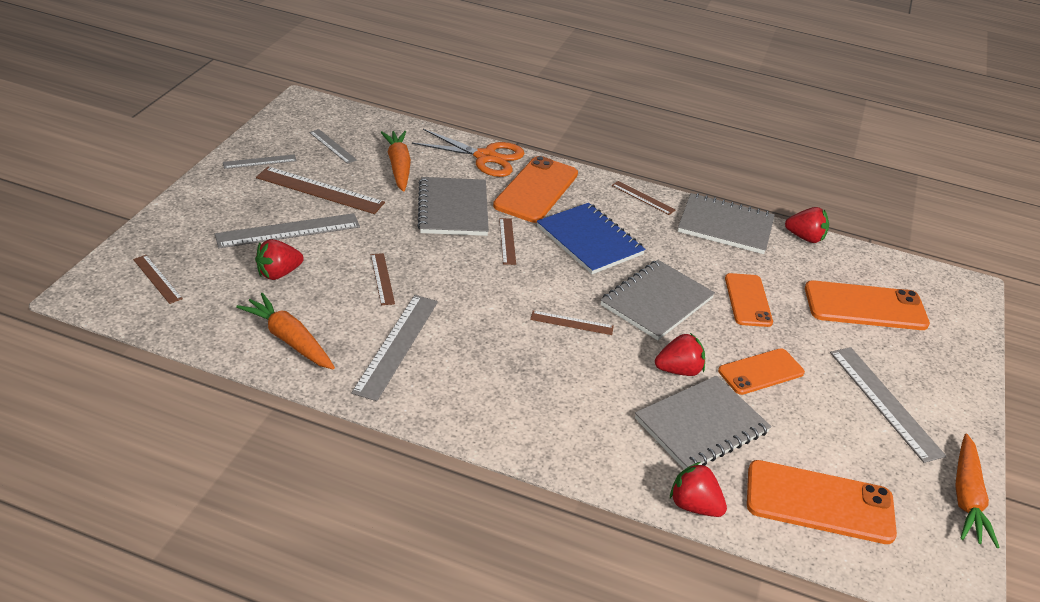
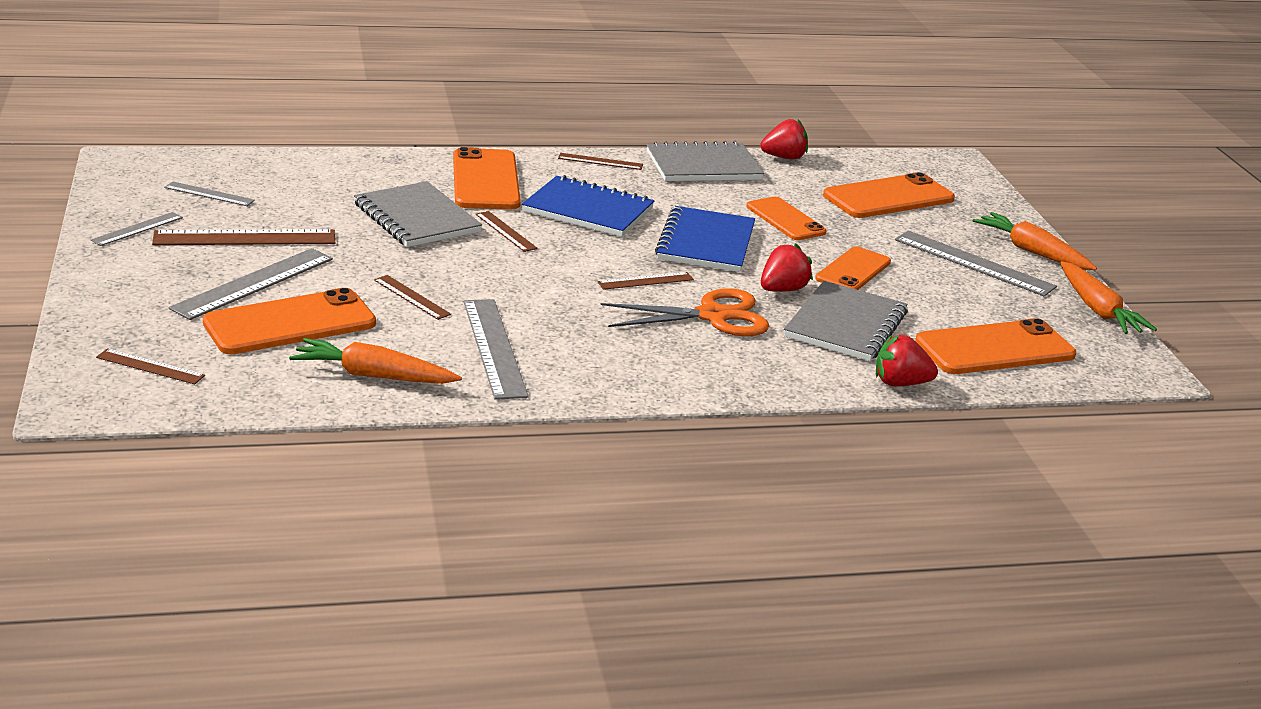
camera: 30 degrees left, 10 degrees down
(278, 273) = (290, 323): red strawberry -> orange phone
(398, 166) = (310, 195): orange carrot -> orange carrot (1031, 251)
(485, 157) = (398, 164): orange scissors -> orange scissors (713, 316)
(656, 302) = (706, 243): grey notebook -> blue notebook

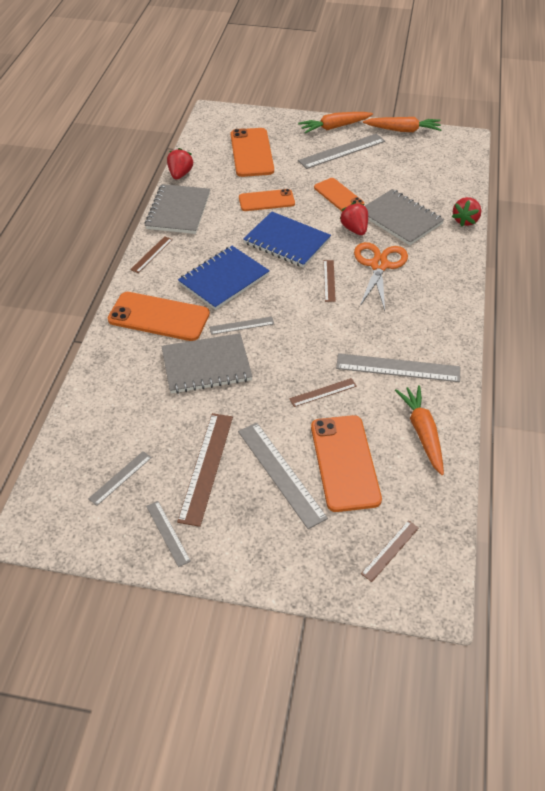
camera: 65 degrees left, 20 degrees up
(373, 375) = (422, 432): orange carrot -> orange carrot turned 135 degrees clockwise
(506, 231) = (241, 325): brown ruler -> grey ruler
(995, 349) = (436, 177): orange phone -> none

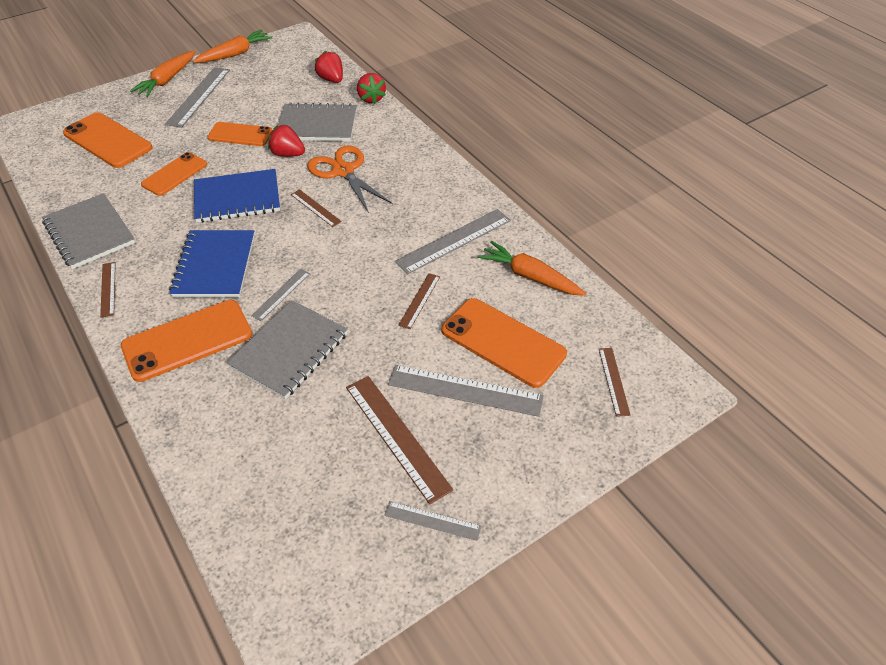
camera: 45 degrees left, 0 degrees up
(120, 478) = (328, 512): grey ruler -> none
(180, 174) = (50, 198): red strawberry -> red strawberry (331, 79)

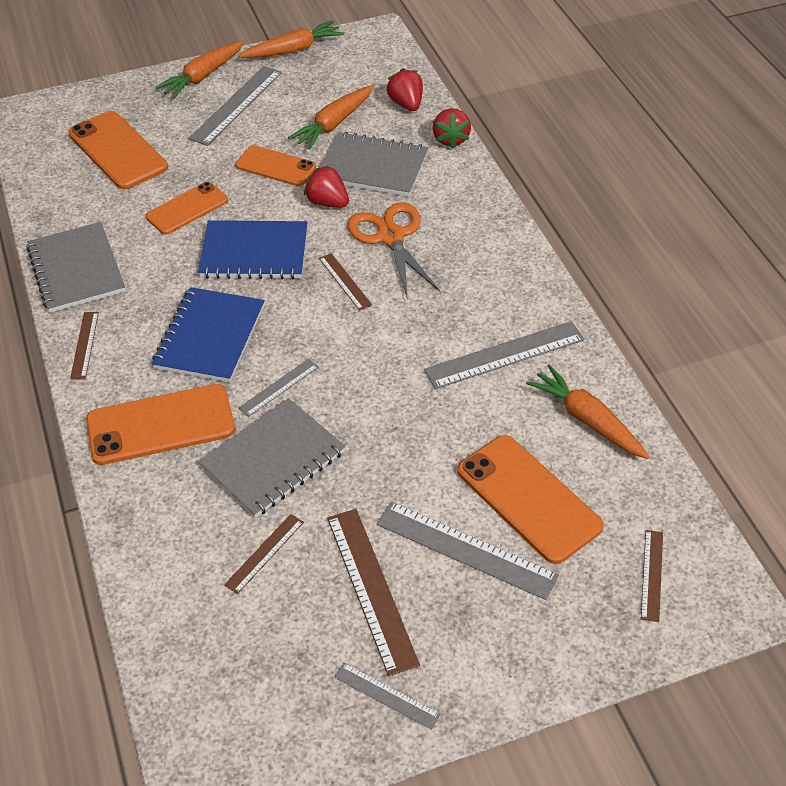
camera: 15 degrees right, 0 degrees up
(279, 100) = (333, 124): none -> orange carrot
(419, 300) = (441, 426): brown ruler -> brown ruler (264, 553)

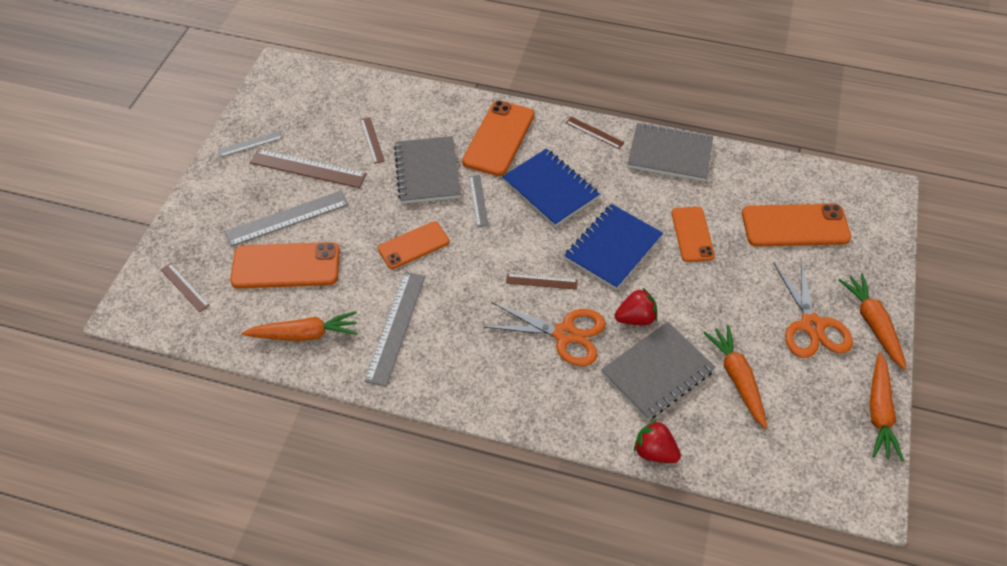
camera: 125 degrees right, 5 degrees up
(236, 105) = (811, 325): grey ruler -> orange scissors
(275, 166) = (705, 309): orange phone -> orange phone (413, 245)
(406, 104) = (730, 450): red strawberry -> none

